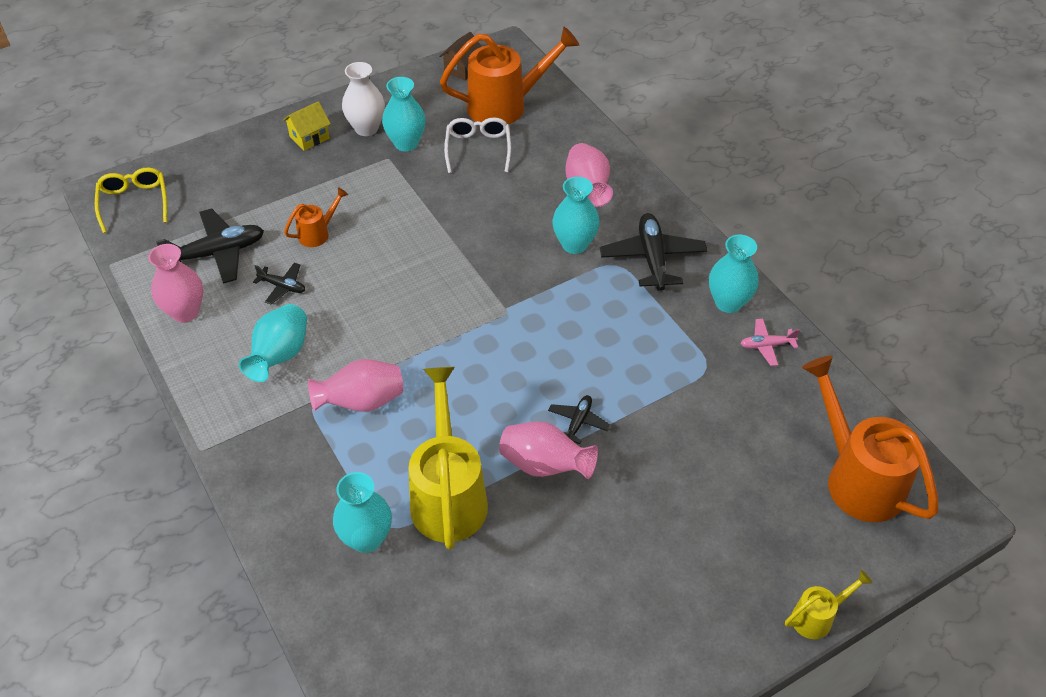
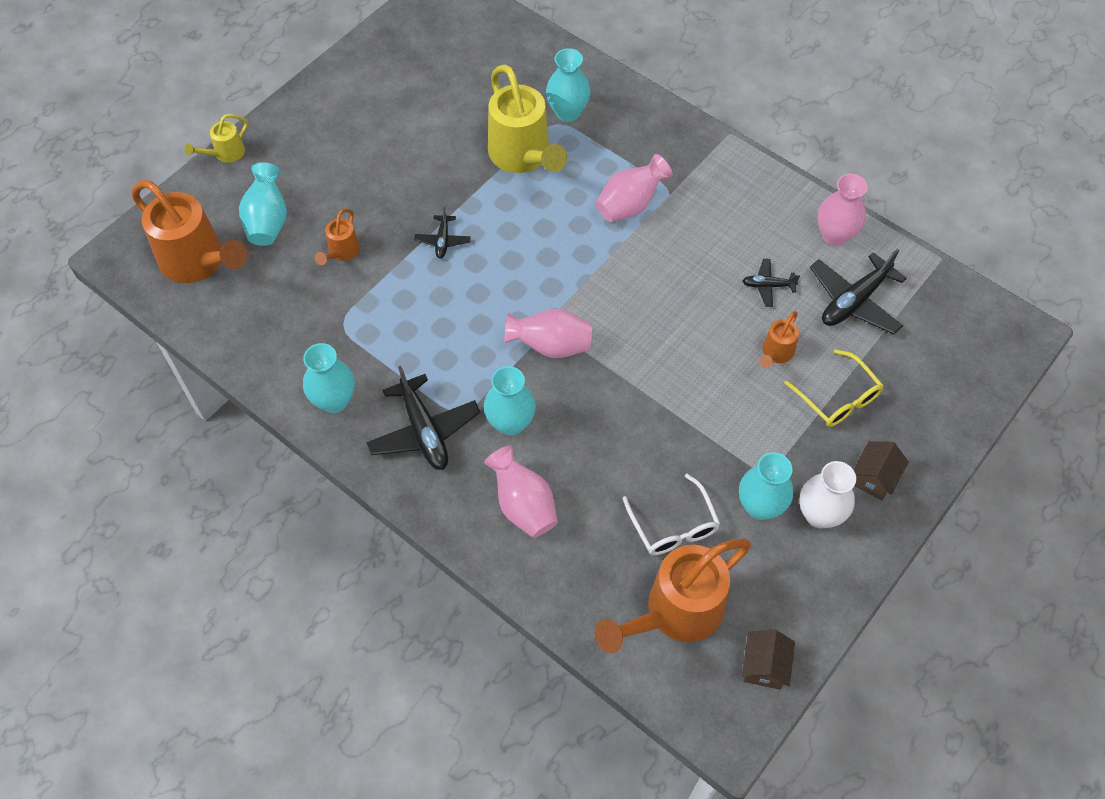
camera: 160 degrees right, 10 degrees up
(134, 202) = (982, 331): yellow glasses -> yellow glasses (837, 397)
(280, 355) = (723, 222): turquoise vase -> turquoise vase (268, 221)
(309, 137) = (874, 478): yellow house -> brown house
(544, 465) = (457, 199): pink vase -> pink vase (550, 346)
(692, 442) = (342, 252): none -> orange watering can
(766, 345) = (289, 363): pink plane -> none

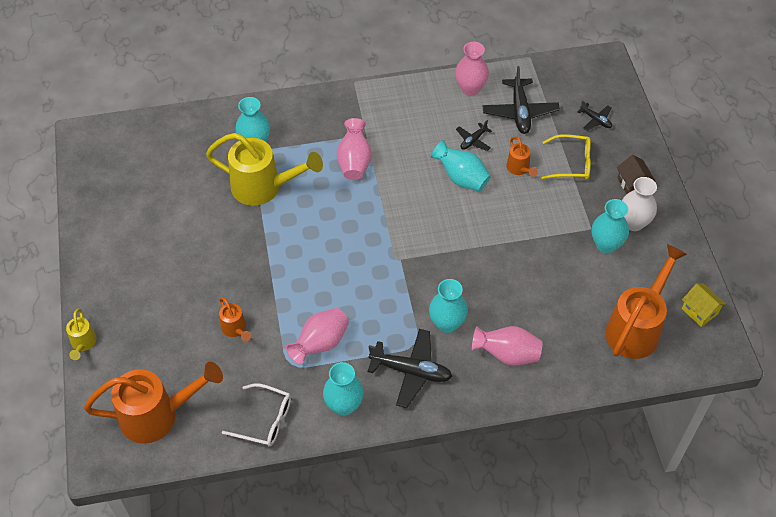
camera: 50 degrees left, 5 degrees down
(268, 221) = (166, 354): turquoise vase -> turquoise vase (461, 178)
(443, 240) = (283, 270): black plane -> black plane (596, 120)
(550, 346) = (413, 268): pink vase -> pink vase (320, 343)
(673, 525) = (583, 292): white glasses -> white glasses (265, 420)
(676, 612) = (636, 328): orange watering can -> orange watering can turned 150 degrees counterclockwise
(764, 666) = (699, 311): brown house -> yellow house

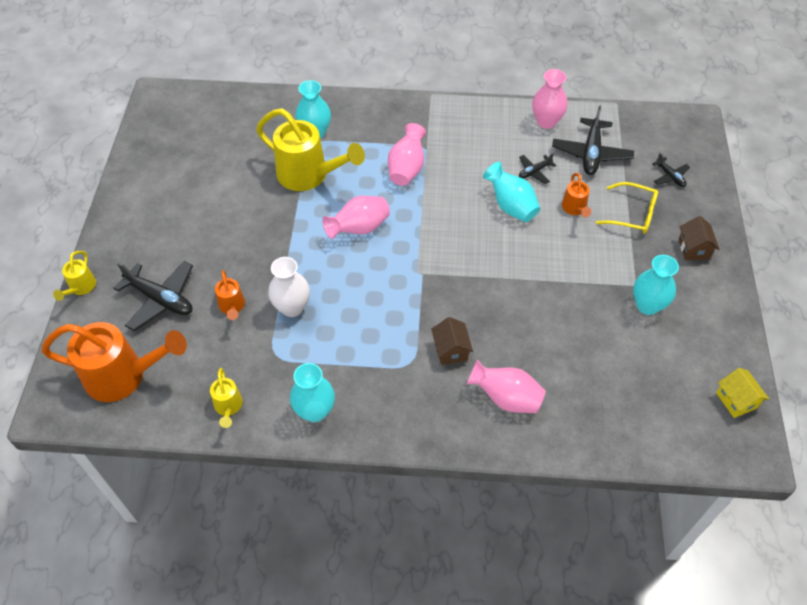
camera: 15 degrees right, 0 degrees up
(265, 420) = (228, 407): white glasses -> yellow watering can
(320, 343) = (312, 341): pink vase -> pink vase (359, 228)
(411, 371) = (397, 392): black plane -> black plane (160, 299)
(447, 323) = (451, 350): turquoise vase -> brown house
(633, 223) = (684, 289): white vase -> white vase (292, 307)
(636, 328) = (658, 402): orange watering can -> none

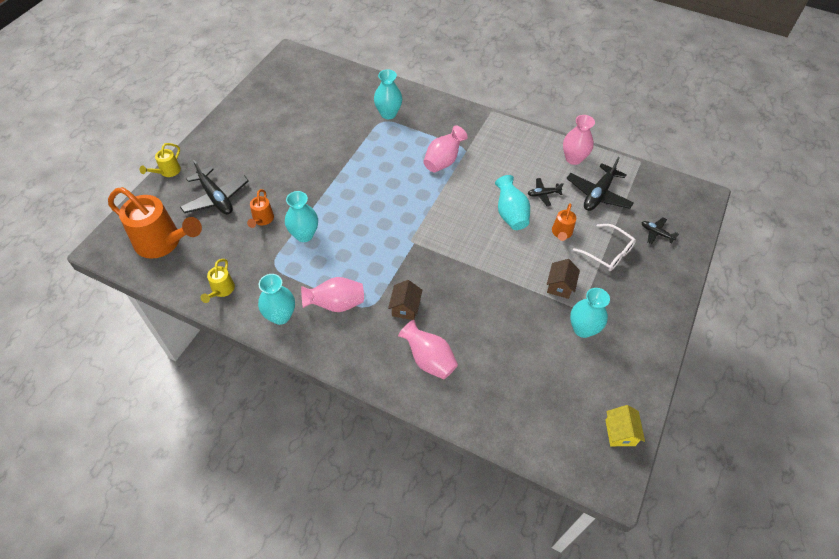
camera: 20 degrees right, 0 degrees up
(292, 307) = (304, 235): white vase -> turquoise vase
(308, 175) = (367, 143): yellow watering can -> none
(359, 228) = (384, 193): pink vase -> pink vase (336, 304)
(632, 214) = (608, 253): yellow glasses -> white glasses
(670, 176) = (656, 233): black plane -> black plane turned 135 degrees clockwise
(693, 249) = (646, 297): brown house -> brown house (560, 286)

